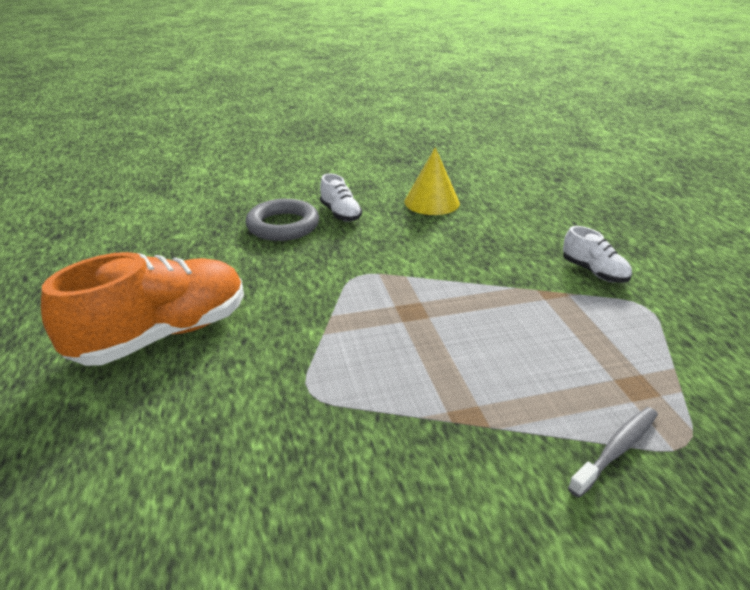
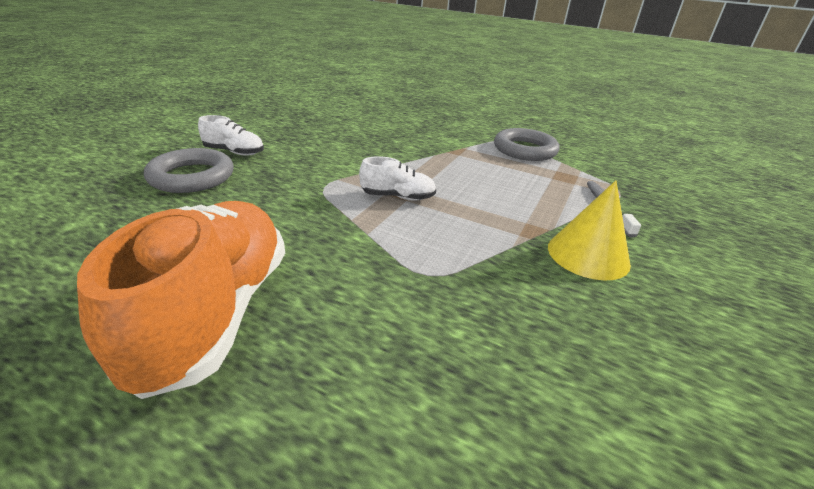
camera: 50 degrees left, 0 degrees up
(432, 202) = (297, 125): yellow cone -> yellow cone (588, 255)
(594, 272) = (457, 133): white shoe -> white shoe (398, 197)
(649, 329) = (525, 150): none -> grey ring

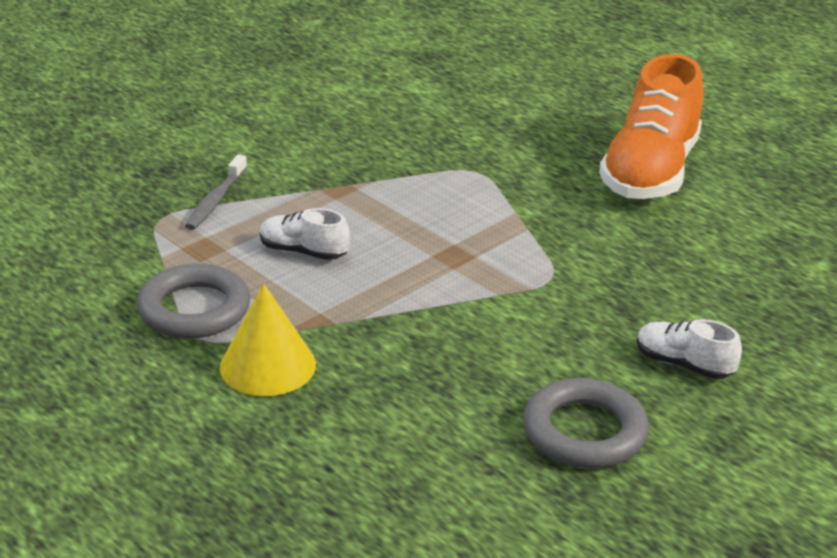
camera: 160 degrees left, 0 degrees up
(192, 177) = (727, 318): grey ring -> grey ring (584, 431)
(398, 197) = (462, 249): white shoe -> white shoe (303, 252)
(588, 255) = (311, 163): yellow cone -> yellow cone (268, 365)

